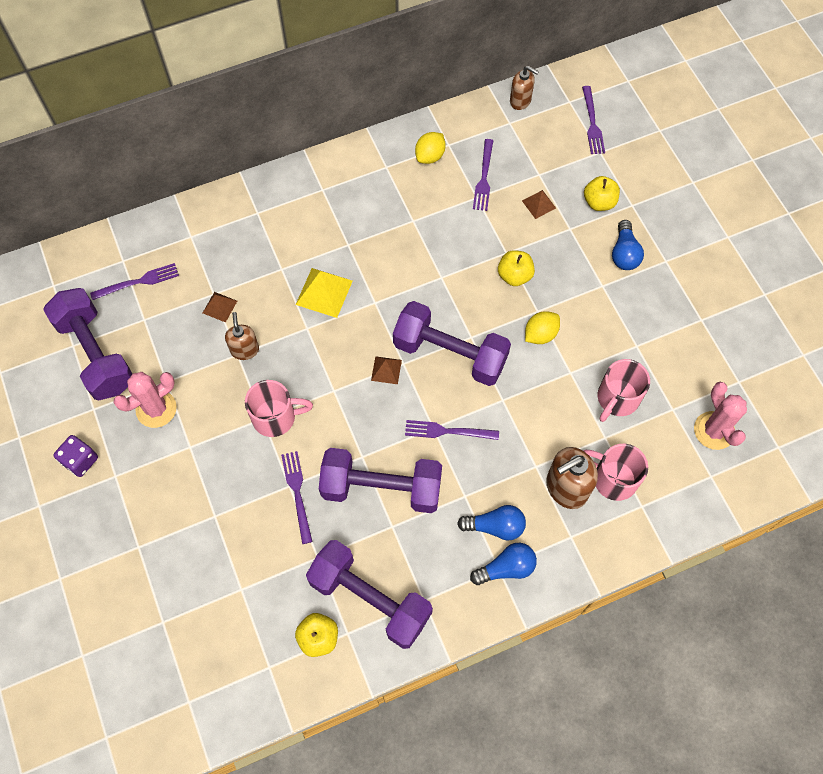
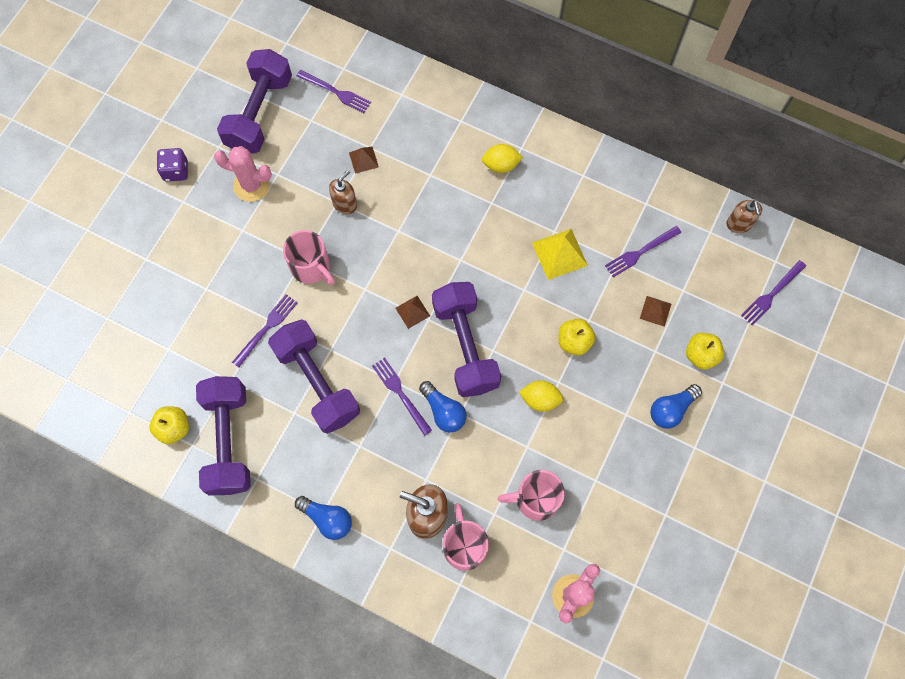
camera: 50 degrees right, 5 degrees up
(324, 292) = (437, 219): yellow pyramid -> yellow pyramid (559, 254)
(430, 156) = (622, 198): yellow lemon -> yellow lemon (501, 165)
(495, 526) = (353, 486): blue light bulb -> blue light bulb (443, 411)

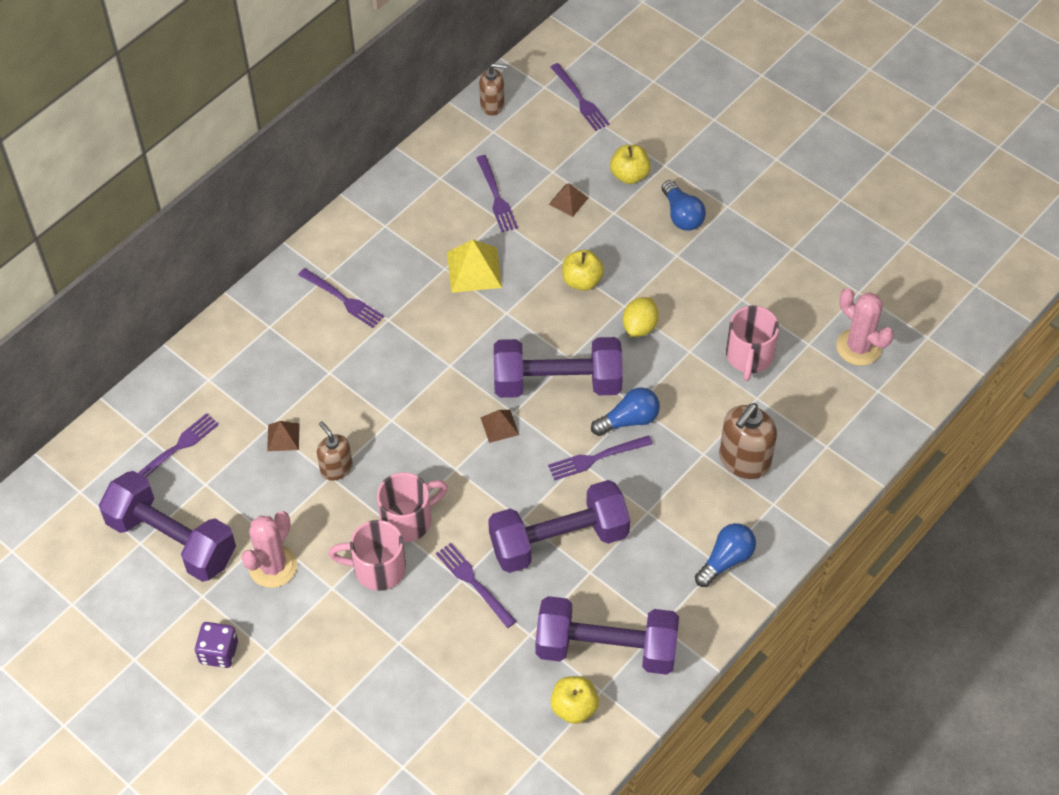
camera: 75 degrees left, 15 degrees down
(464, 545) = (785, 432): pink mug -> pink mug (377, 568)
(501, 165) = (343, 299): yellow lemon -> purple fork

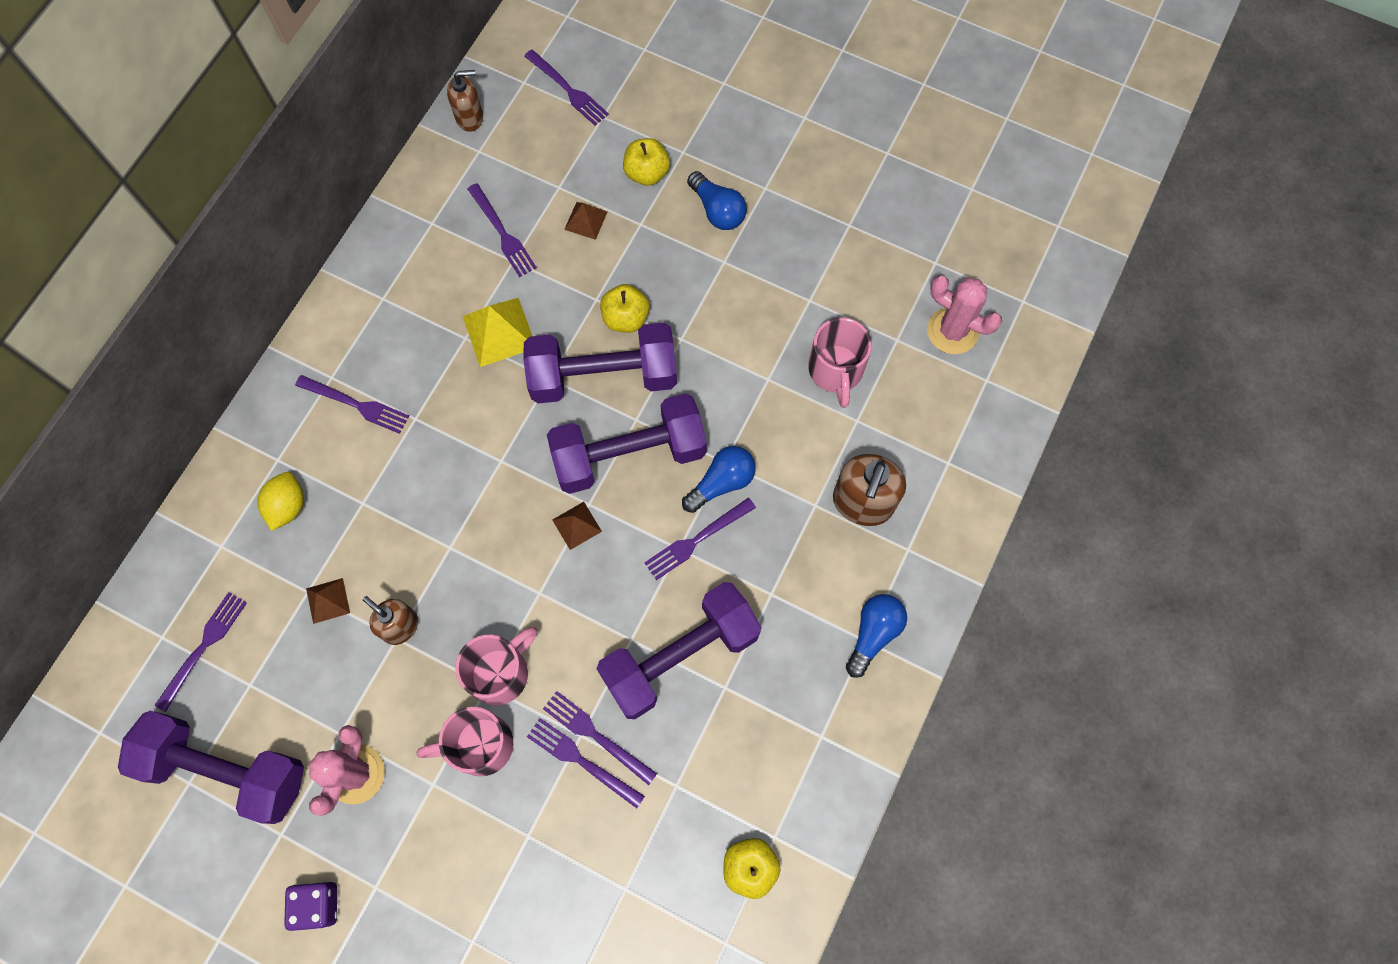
camera: 15 degrees left, 15 degrees up
(457, 598) = (581, 760): none -> purple fork
(606, 649) = (767, 782): purple dumbbell -> purple dumbbell (603, 376)
(639, 327) = (704, 362): yellow lemon -> yellow lemon (287, 506)

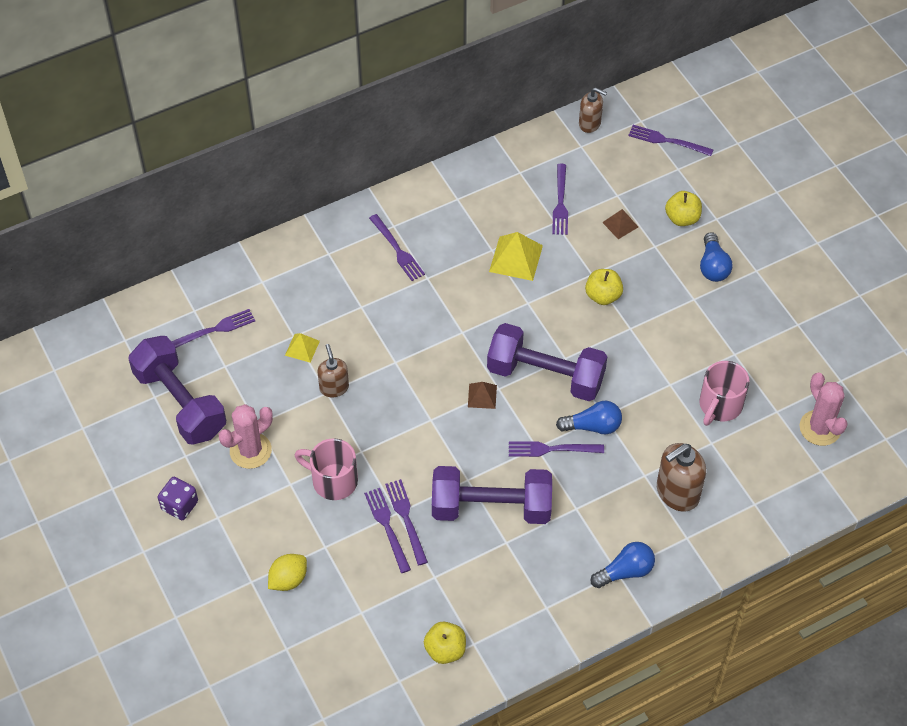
camera: 35 degrees right, 15 degrees down
(287, 506) = (316, 282): yellow lemon -> yellow lemon (288, 579)
(328, 600) = (302, 348): brown pyramid -> yellow pyramid
(500, 673) = (374, 449): pink mug -> none
(568, 90) = (667, 141): purple fork -> purple fork turned 120 degrees clockwise
(603, 376) = (563, 321): purple dumbbell -> none

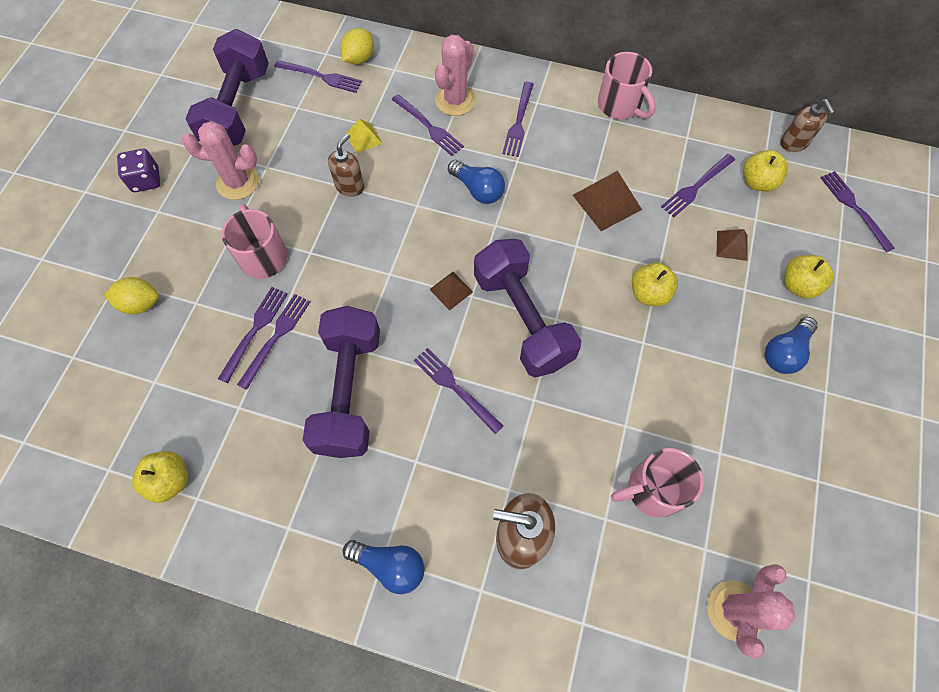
camera: 45 degrees right, 10 degrees up
(225, 294) = (359, 58): none -> yellow lemon
(335, 269) = (455, 100): none -> pink cactus
(338, 303) = (428, 127): none -> purple fork
(452, 184) = (620, 105): none -> pink mug
(491, 507) = (349, 391): purple dumbbell -> purple dumbbell turned 45 degrees clockwise
(516, 258) = (607, 202): yellow pyramid -> brown pyramid
(593, 426) = (513, 400): blue light bulb -> blue light bulb (478, 190)
(594, 169) = (757, 182): none -> yellow apple

